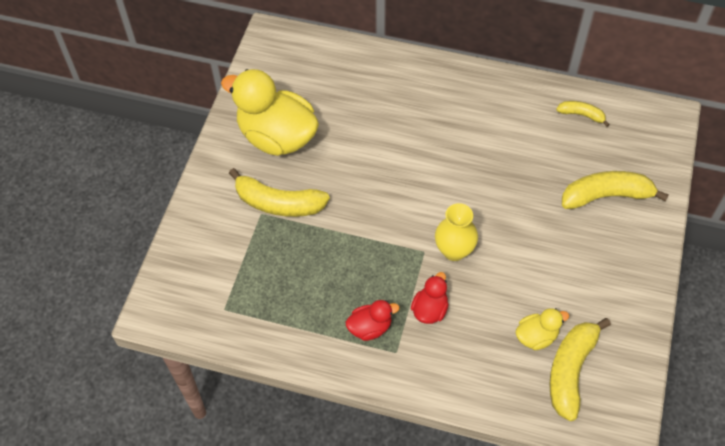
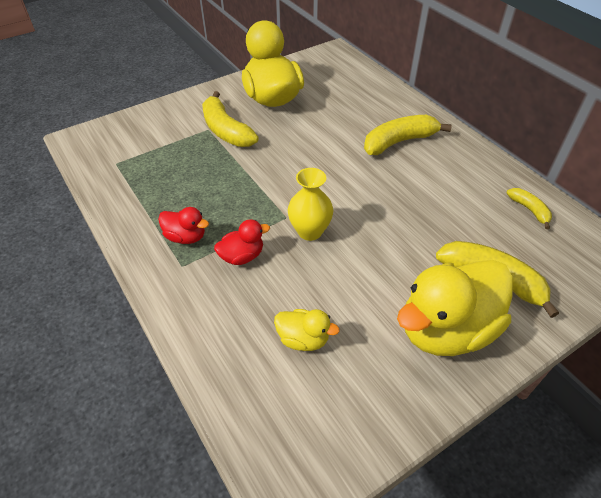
camera: 40 degrees right, 10 degrees down
(570, 370) = (301, 391): yellow banana -> yellow banana (399, 142)
(612, 257) = (446, 329): none -> yellow duck

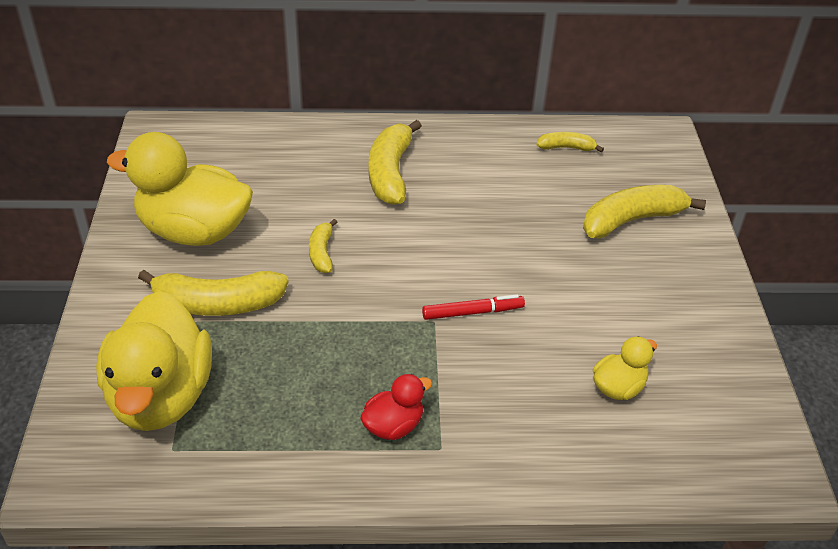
camera: 60 degrees left, 5 degrees down
(242, 256) = (467, 386): red duck -> none
(300, 147) = (322, 253): none -> yellow banana
(310, 231) = (472, 312): yellow vase -> red marker
(446, 329) = (669, 281): yellow duck -> yellow duck (161, 396)

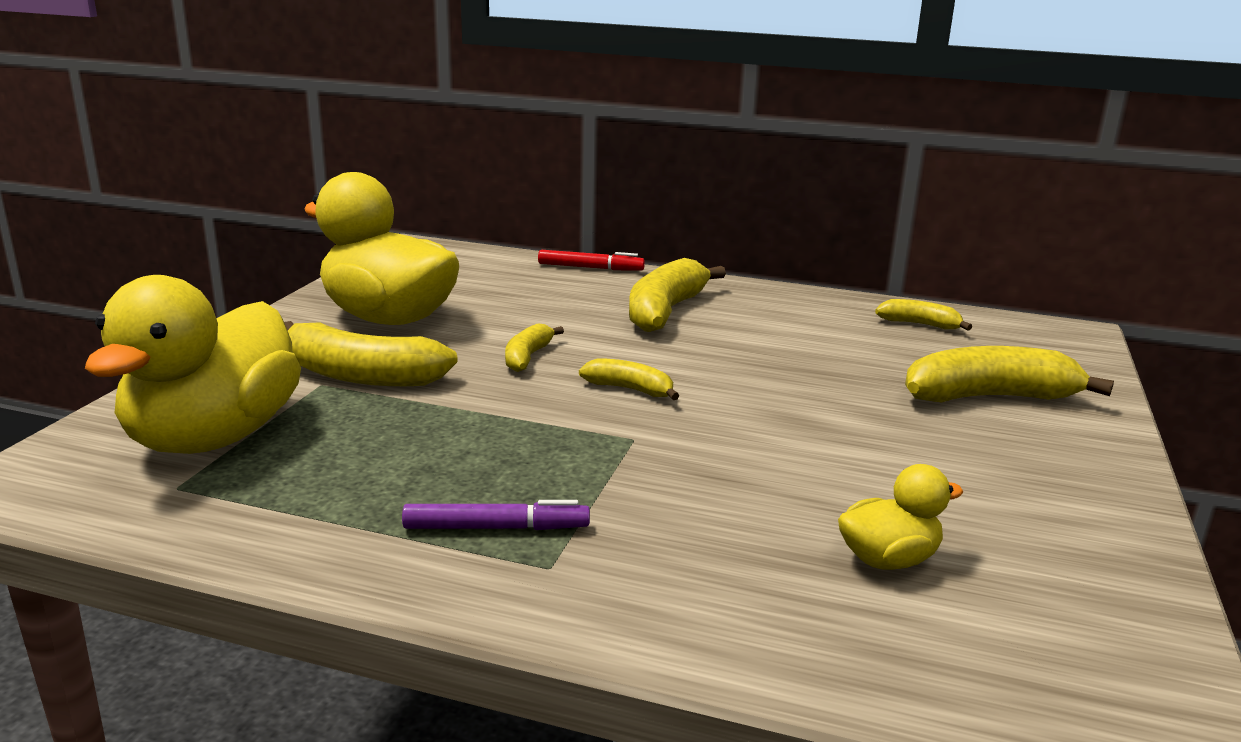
camera: 20 degrees right, 20 degrees down
(393, 426) = (496, 528): red duck -> purple marker
(408, 271) = (630, 389): none -> yellow banana
(472, 312) = (695, 440): red marker -> red marker (590, 268)

